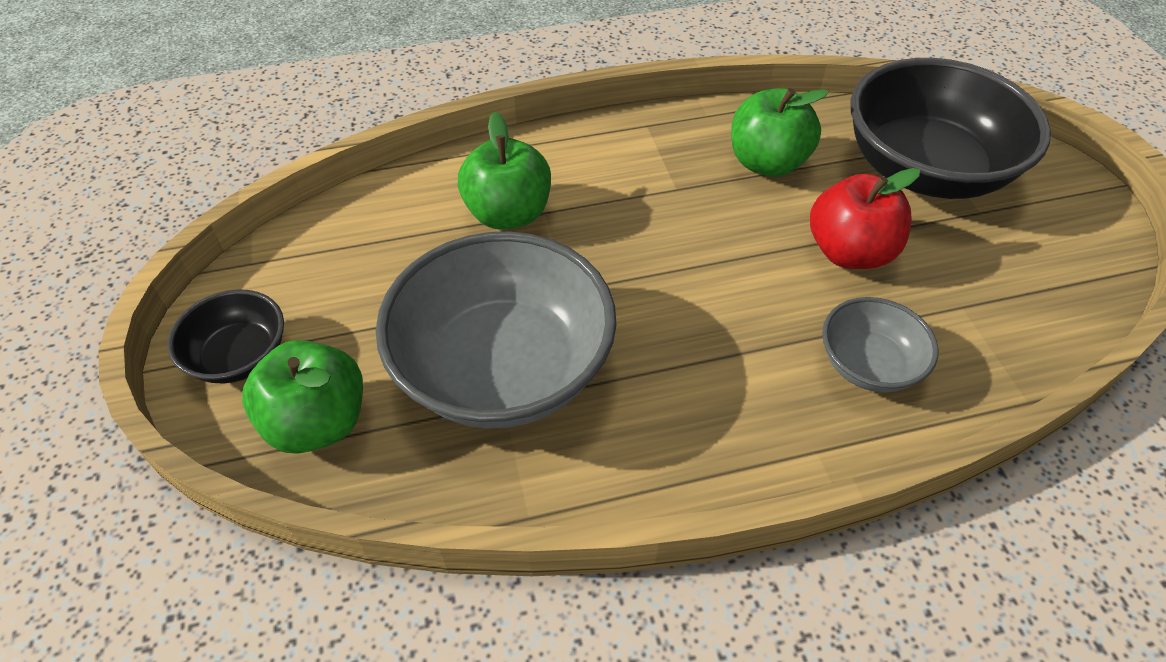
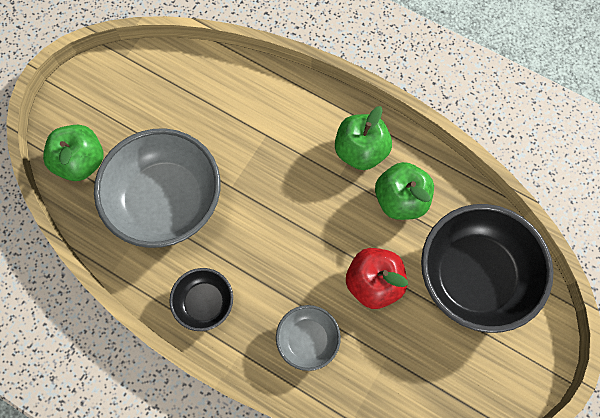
camera: 45 degrees right, 20 degrees up
(240, 357) = (81, 104): black bowl -> black bowl (204, 303)
(508, 214) = (249, 122): green apple -> green apple (360, 151)

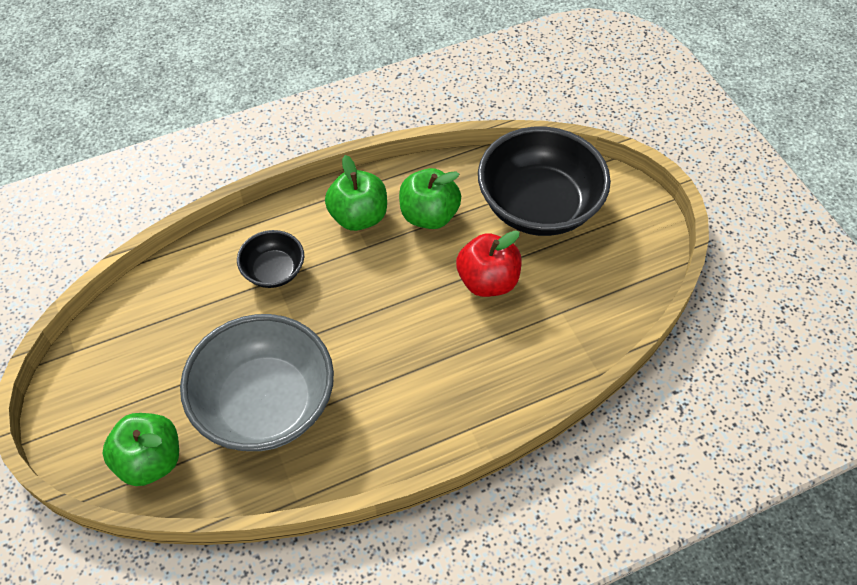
camera: 55 degrees left, 15 degrees down
(204, 303) = (398, 431): black bowl -> black bowl (274, 271)
(307, 340) = (500, 364): grey bowl -> none

